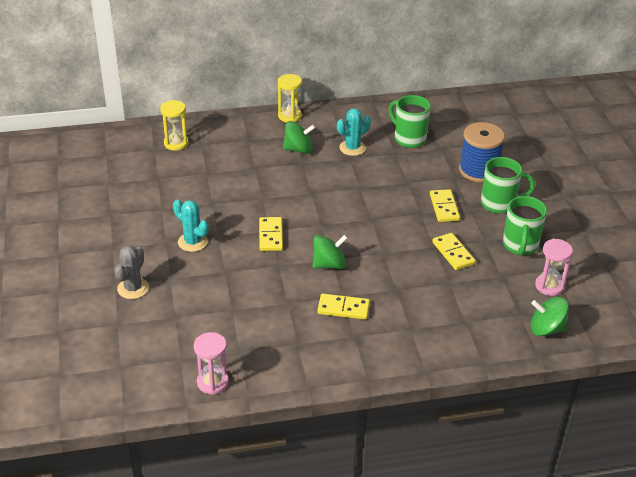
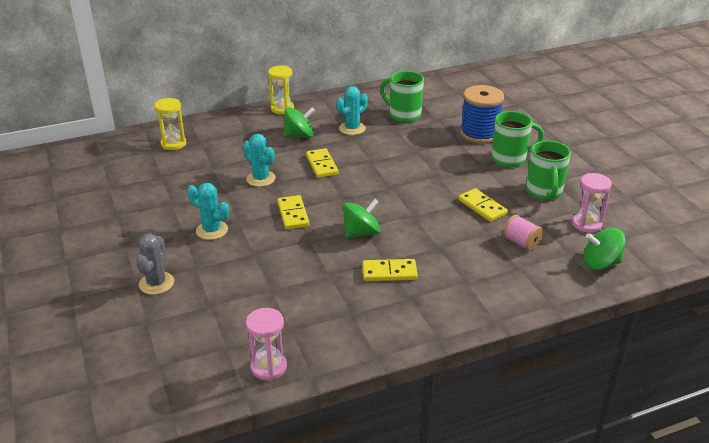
camera: 10 degrees left, 5 degrees down
(250, 193) = (261, 179): none -> turquoise cactus
(444, 207) = (458, 168): yellow domino -> yellow domino (322, 165)
(477, 296) = (521, 243): none -> pink spool

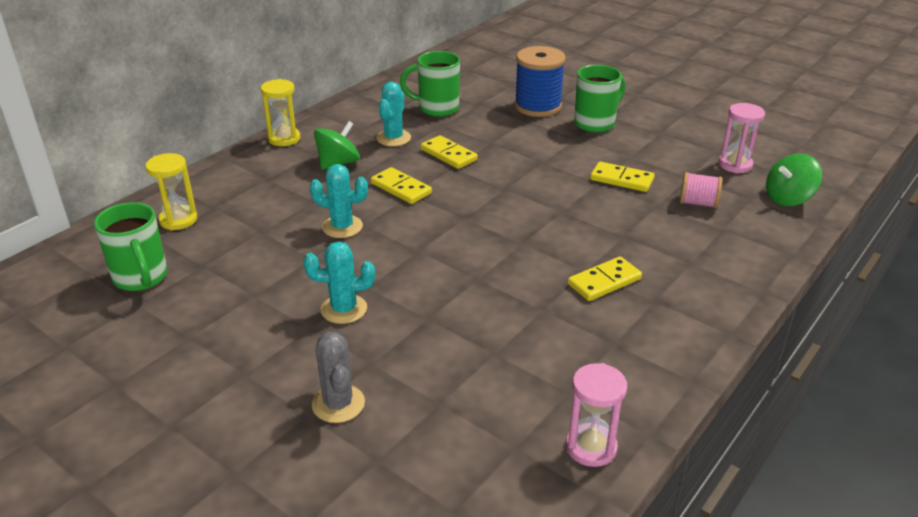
camera: 30 degrees left, 0 degrees up
(293, 214) = (426, 255): yellow domino -> yellow domino (448, 155)
(361, 233) = (527, 249): green spinning top -> none
(544, 192) = (663, 146): green mug -> green mug (141, 278)

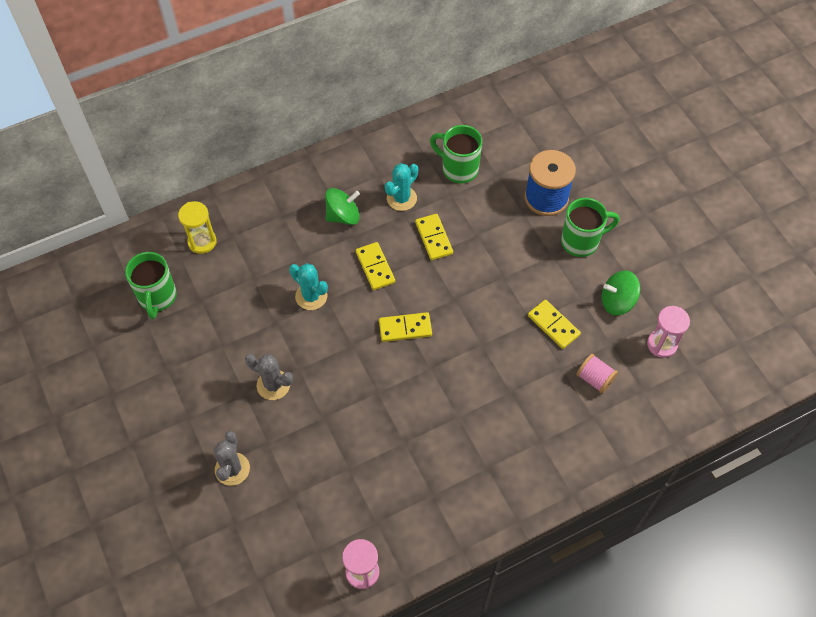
camera: 25 degrees right, 25 degrees up
(284, 139) = (316, 166): yellow hourglass -> none
(344, 309) = (273, 385): turquoise cactus -> grey cactus
(604, 281) = (464, 434): yellow domino -> yellow domino (405, 328)
(788, 198) = (674, 403): green spinning top -> green spinning top (617, 301)

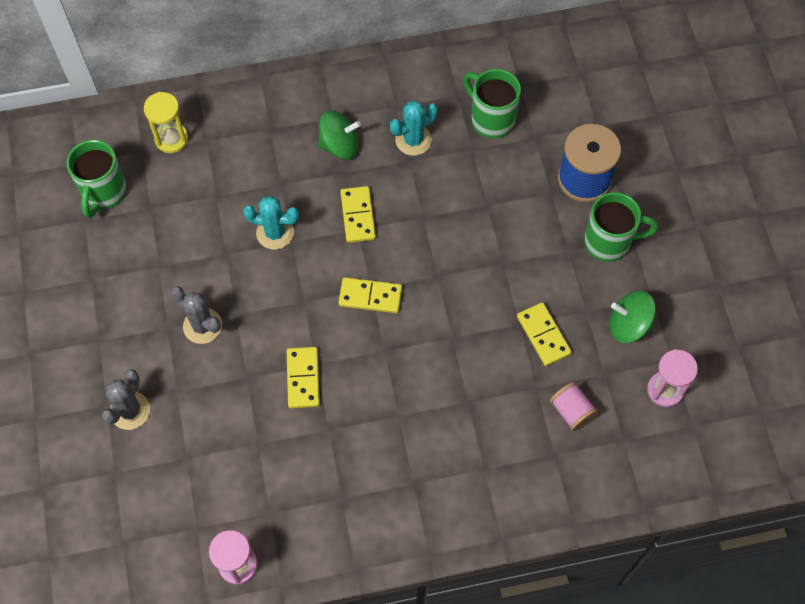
camera: 15 degrees right, 5 degrees up
(311, 296) = (275, 233): turquoise cactus -> turquoise cactus turned 45 degrees counterclockwise
(433, 238) = (436, 197): yellow domino -> yellow domino (303, 378)

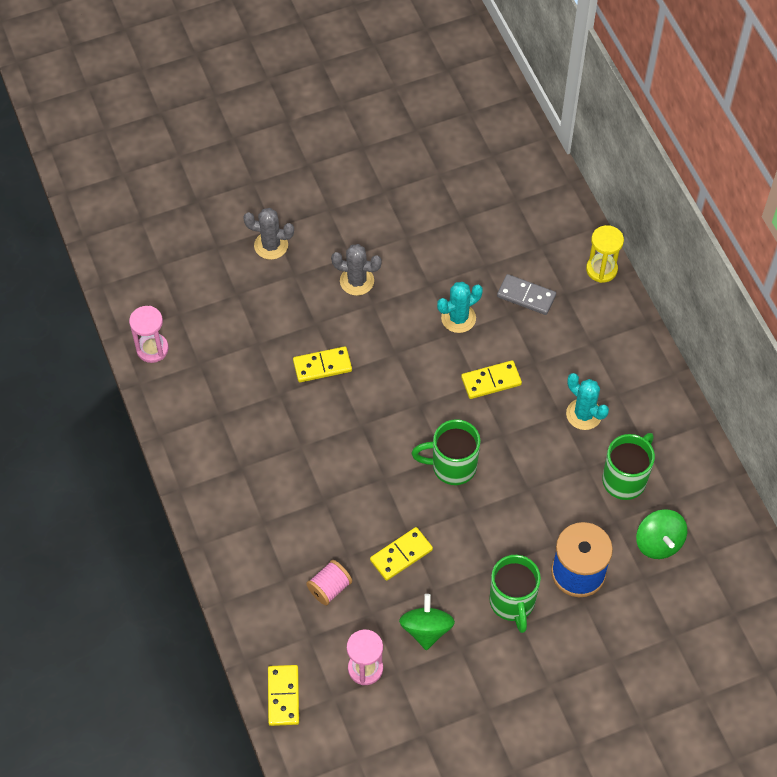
camera: 80 degrees right, 5 degrees down
(104, 193) = (468, 181): green mug -> green mug (452, 466)
(171, 139) = (534, 219): yellow hourglass -> yellow hourglass (601, 269)
(202, 326) = (357, 281): grey cactus -> grey cactus turned 75 degrees clockwise
(264, 165) = (526, 296): none -> grey domino
(275, 233) = (458, 318): turquoise cactus -> turquoise cactus turned 60 degrees clockwise
(339, 145) = (561, 353): green spinning top -> green spinning top (658, 542)
(370, 297) = (411, 405): yellow domino -> yellow domino (283, 696)

